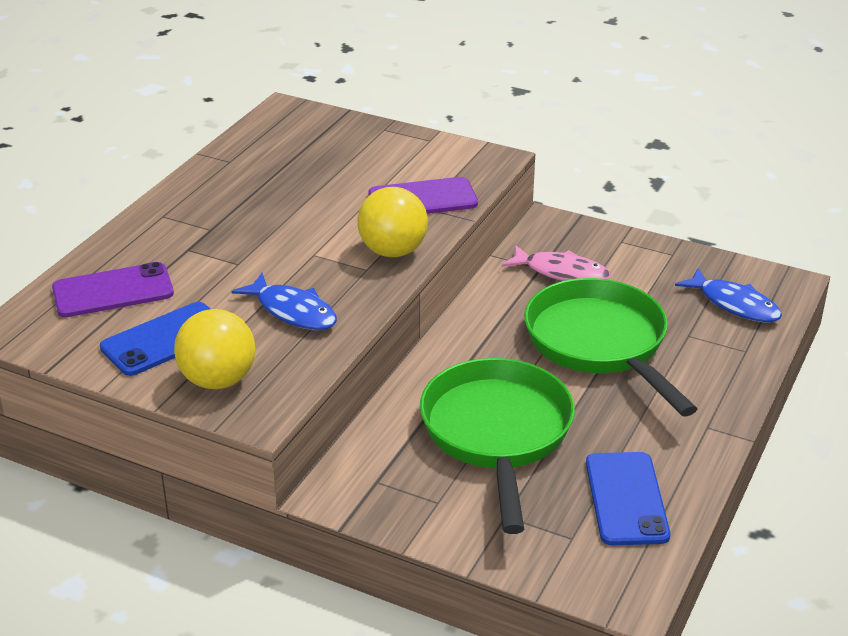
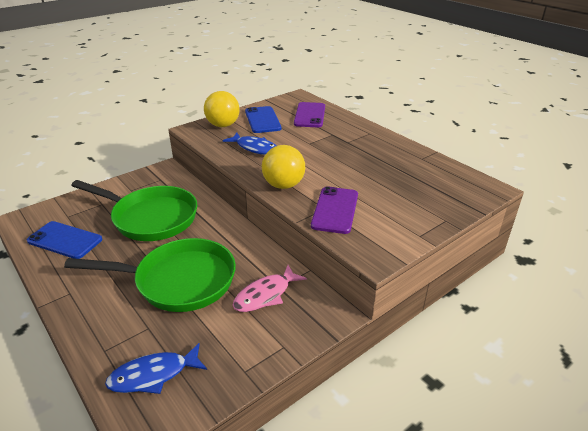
camera: 115 degrees right, 0 degrees up
(293, 311) = (255, 148): blue fish -> blue fish turned 120 degrees counterclockwise

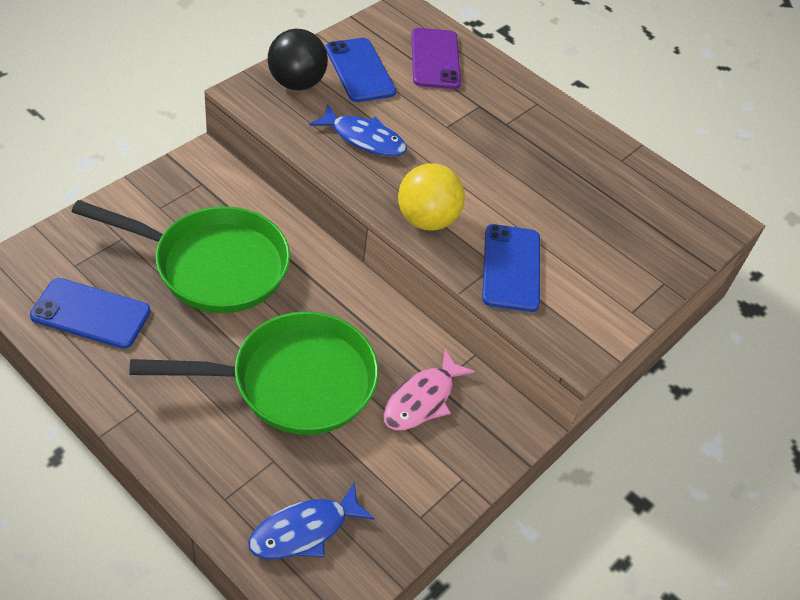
camera: 15 degrees left, 15 degrees up
(223, 125) = (296, 83): yellow ball -> black ball
(335, 210) = (511, 268): purple phone -> blue phone

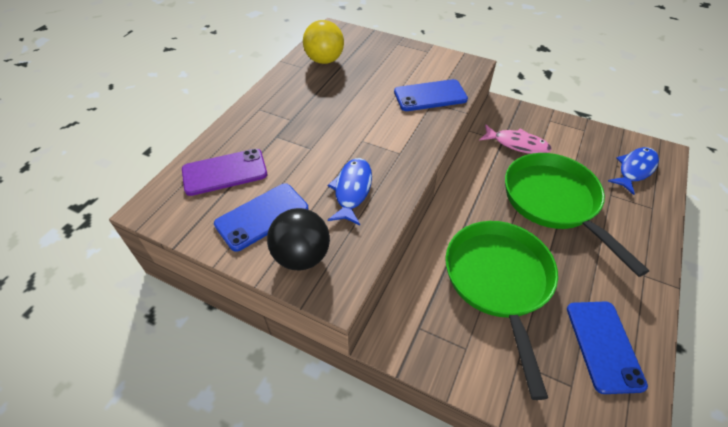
camera: 100 degrees left, 0 degrees up
(304, 530) = (634, 169): blue fish -> blue fish turned 90 degrees counterclockwise
(426, 220) = (416, 138): yellow ball -> yellow ball (324, 60)

